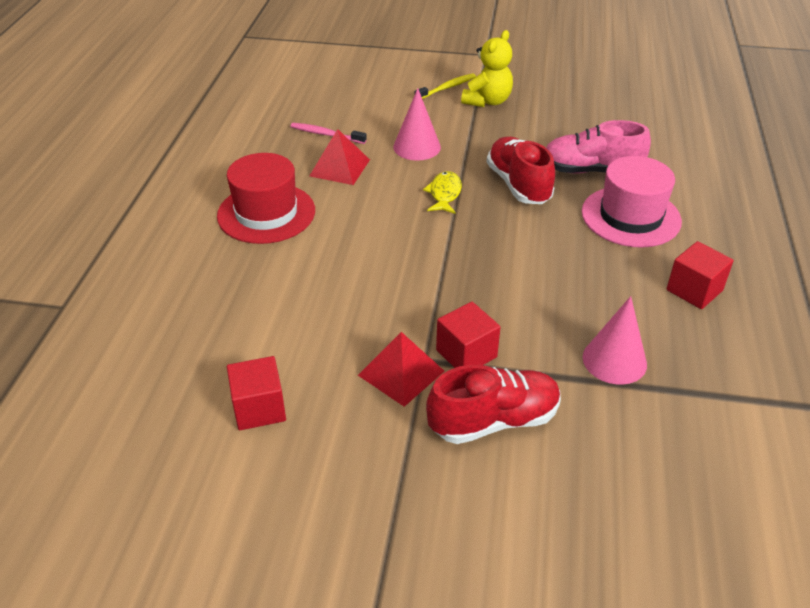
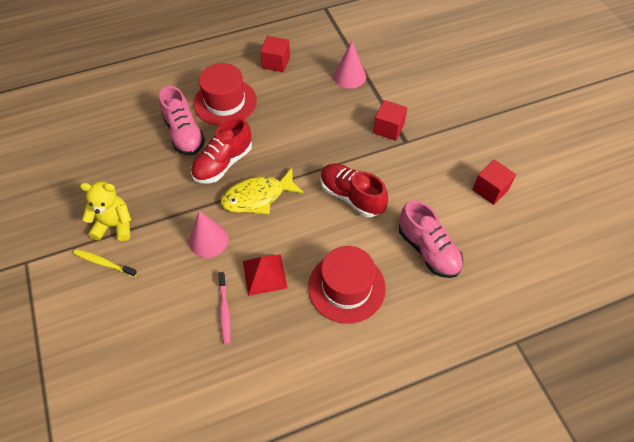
camera: 120 degrees left, 15 degrees up
(240, 294) = (428, 250): none -> pink shoe
(401, 373) = (422, 147): red pyramid -> none
(444, 194) = (258, 197): yellow fish -> yellow fish, size x1.64
(493, 421) = (420, 103): red shoe -> red shoe (351, 197)
(631, 216) = (225, 102): pink hat -> red hat

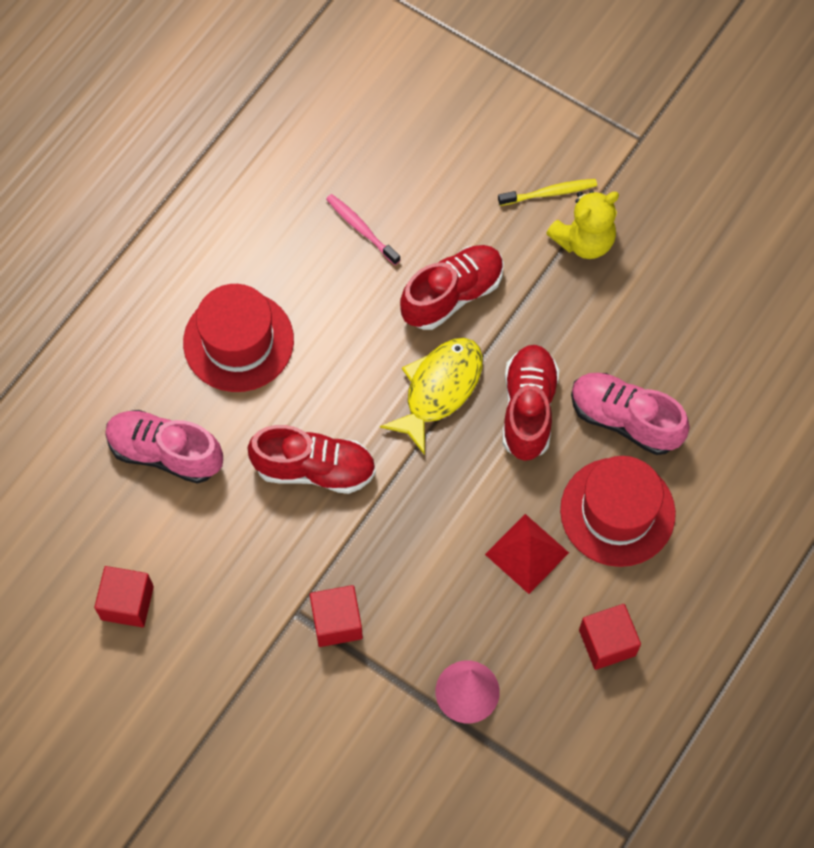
camera: 145 degrees right, 10 degrees up
(208, 240) = (452, 295): pink cone -> red shoe
(264, 274) = (348, 296): red pyramid -> red pyramid (527, 553)

